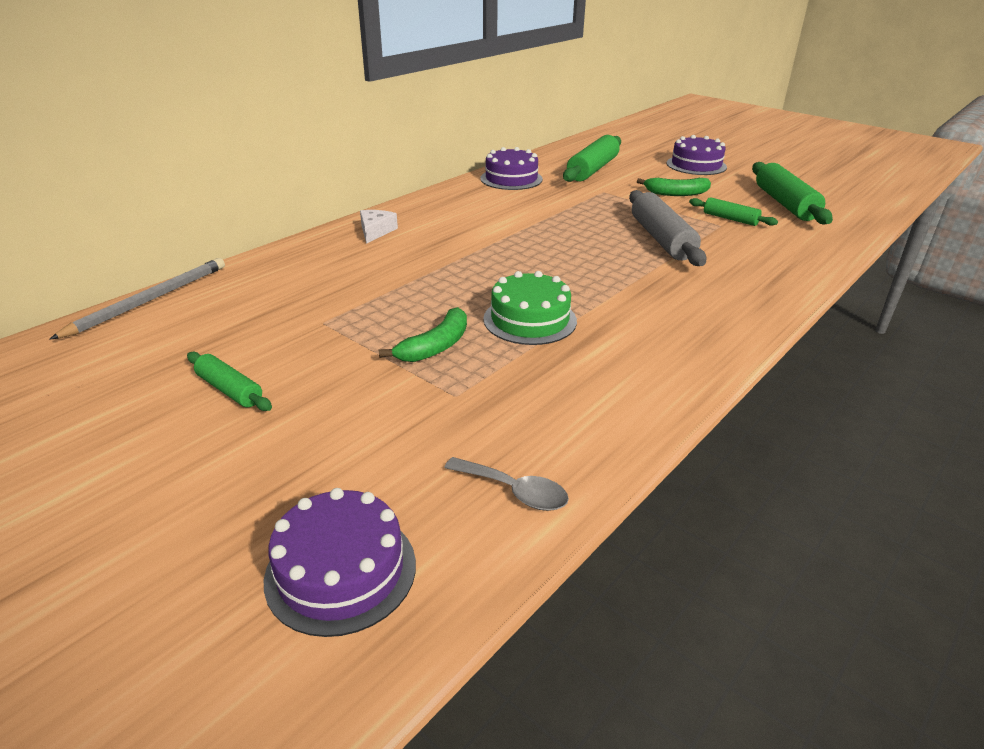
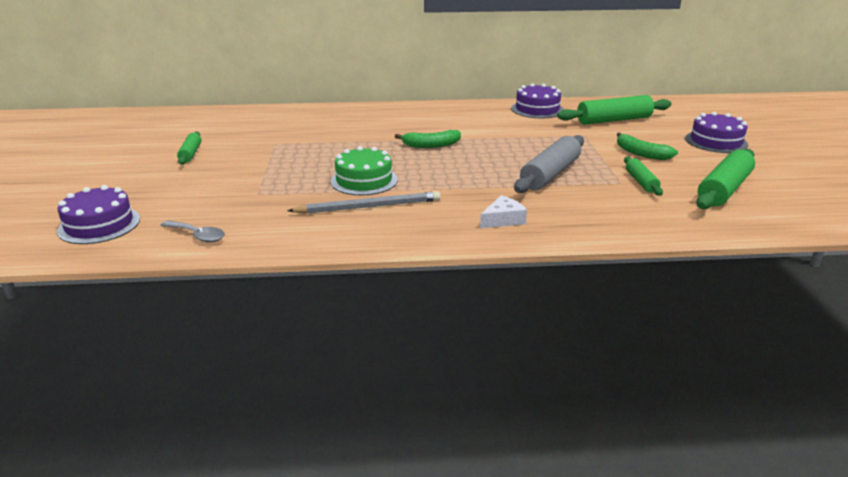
camera: 45 degrees right, 5 degrees down
(150, 300) = (234, 110): grey pencil -> grey pencil (369, 207)
(375, 231) = (389, 113): white cheese -> white cheese (503, 220)
(435, 346) = (295, 172): green banana -> green banana (431, 145)
(514, 491) = (197, 236): grey spoon -> grey spoon turned 45 degrees counterclockwise

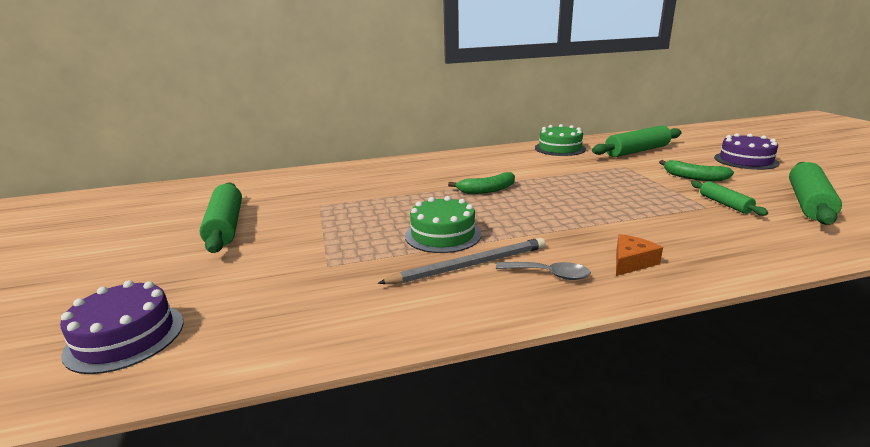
camera: 10 degrees left, 5 degrees down
(190, 153) = (225, 226): green rolling pin -> green rolling pin, size x1.80
(197, 236) = (272, 335): grey spoon -> grey spoon (549, 274)
(503, 220) = (631, 262): white cheese -> orange cheese
(537, 109) = (560, 148): purple cake -> green cake
(550, 174) = (630, 206): grey rolling pin -> none

